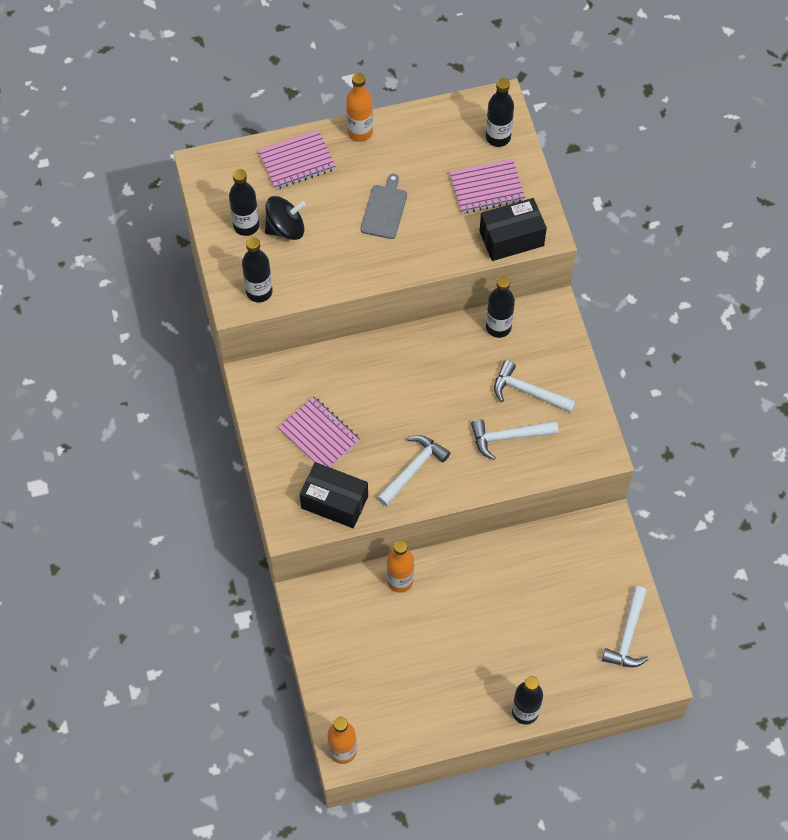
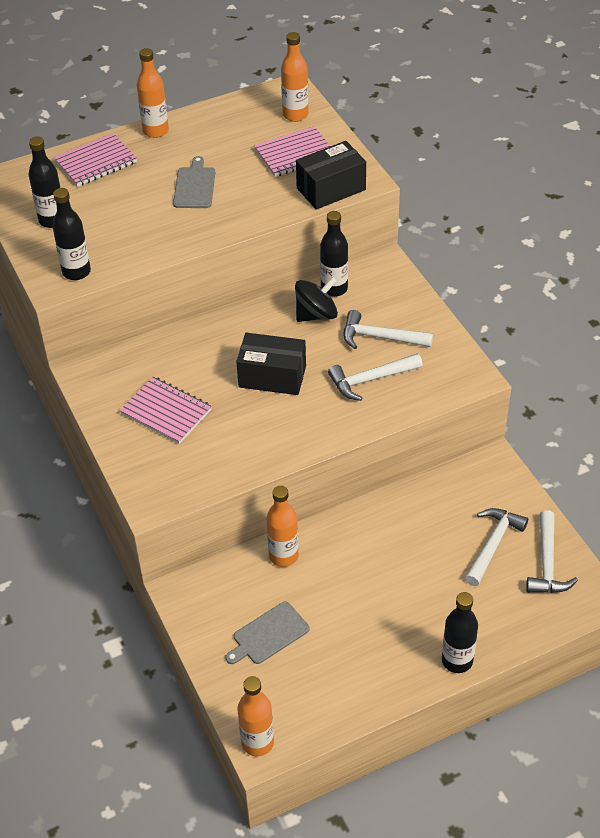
camera: 10 degrees left, 15 degrees down
(285, 228) = (94, 216): black spinning top -> black spinning top (316, 314)
(334, 502) = (196, 470): black box -> black box (272, 376)
(371, 654) = (268, 634): none -> grey cutting board
(413, 469) = (276, 425): white hammer -> white hammer (493, 544)
(498, 137) = (295, 115): black bottle -> orange bottle

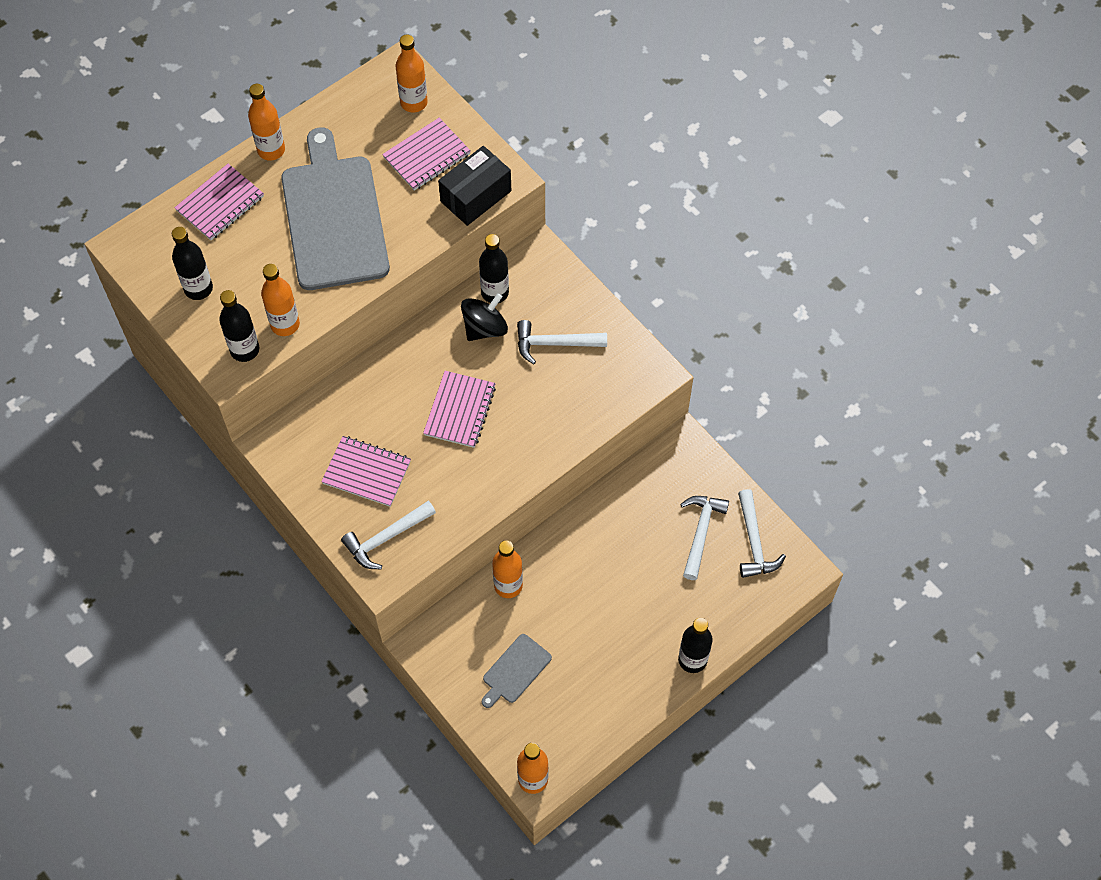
camera: 15 degrees left, 15 degrees up
(120, 258) = (285, 324): none -> orange bottle
(195, 186) = (334, 217): grey cutting board -> grey cutting board, size x2.28
(272, 376) = (460, 410): black box -> pink notebook
(370, 380) = (557, 396): white hammer -> white hammer (386, 538)

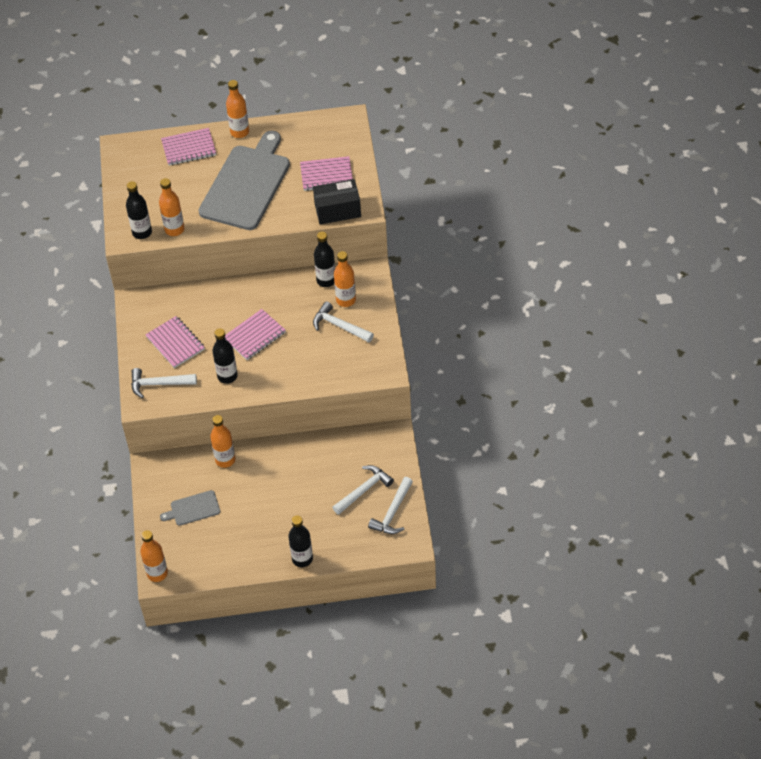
camera: 35 degrees right, 10 degrees down
(198, 288) = (142, 188): black bottle -> black bottle (227, 376)
(413, 102) = (342, 142): orange bottle -> orange bottle (346, 300)
(484, 328) = (305, 297): black spinning top -> none

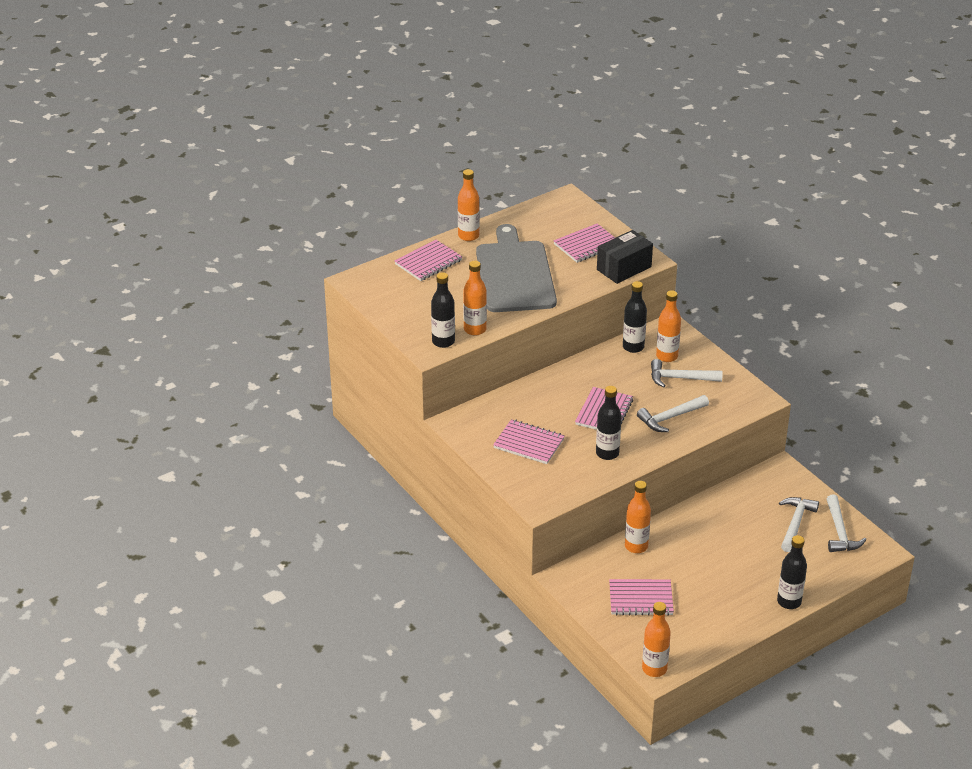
camera: 30 degrees left, 15 degrees down
(159, 384) = (543, 483): white hammer -> white hammer (670, 418)
(193, 508) = (640, 599): grey cutting board -> pink notebook

